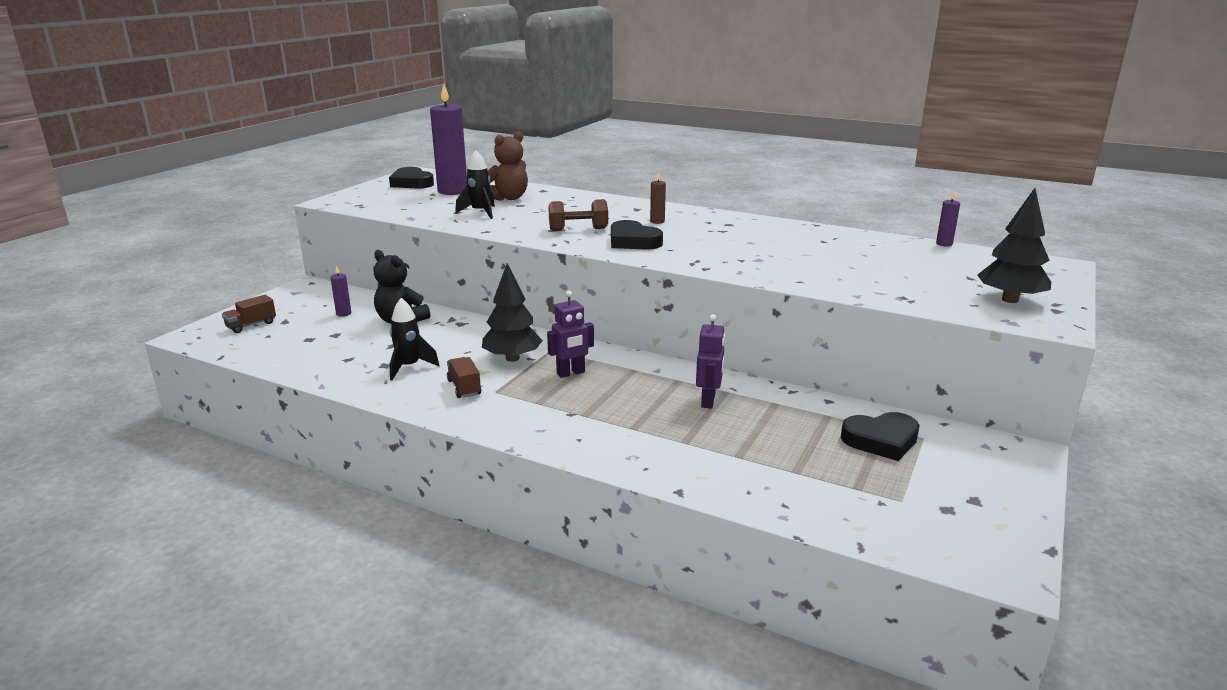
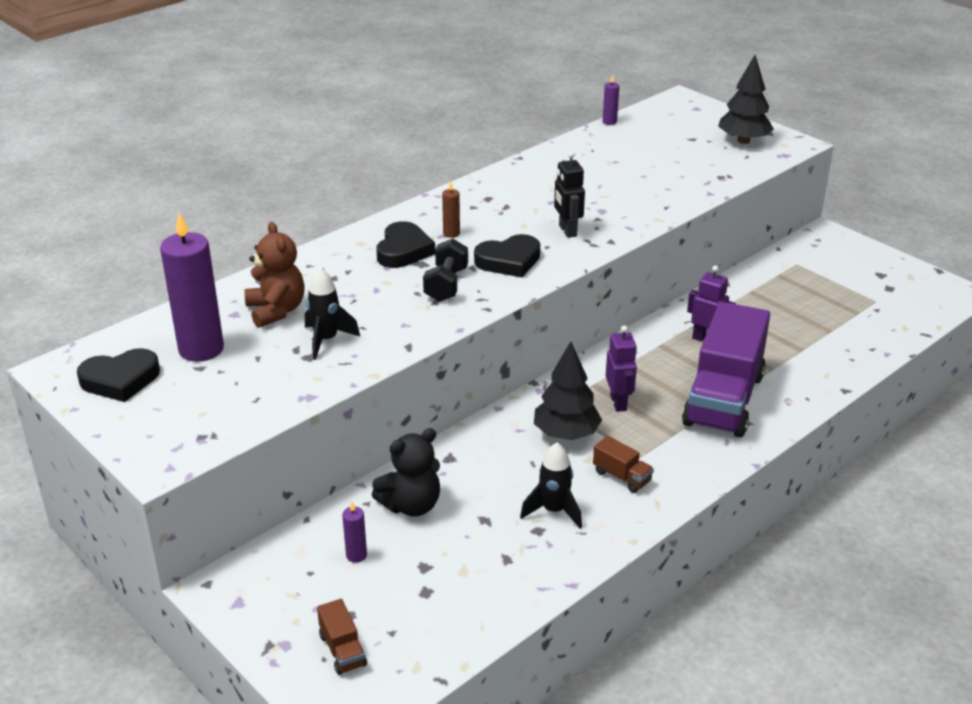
camera: 70 degrees left, 10 degrees up
(464, 387) = (622, 476): brown truck -> brown truck turned 135 degrees counterclockwise
(578, 229) = (446, 285): brown dumbbell -> black dumbbell
(609, 421) = (723, 399): none -> purple truck
(705, 252) = (567, 231): none -> black robot
(881, 440) = (795, 282): black heart -> black heart (403, 250)

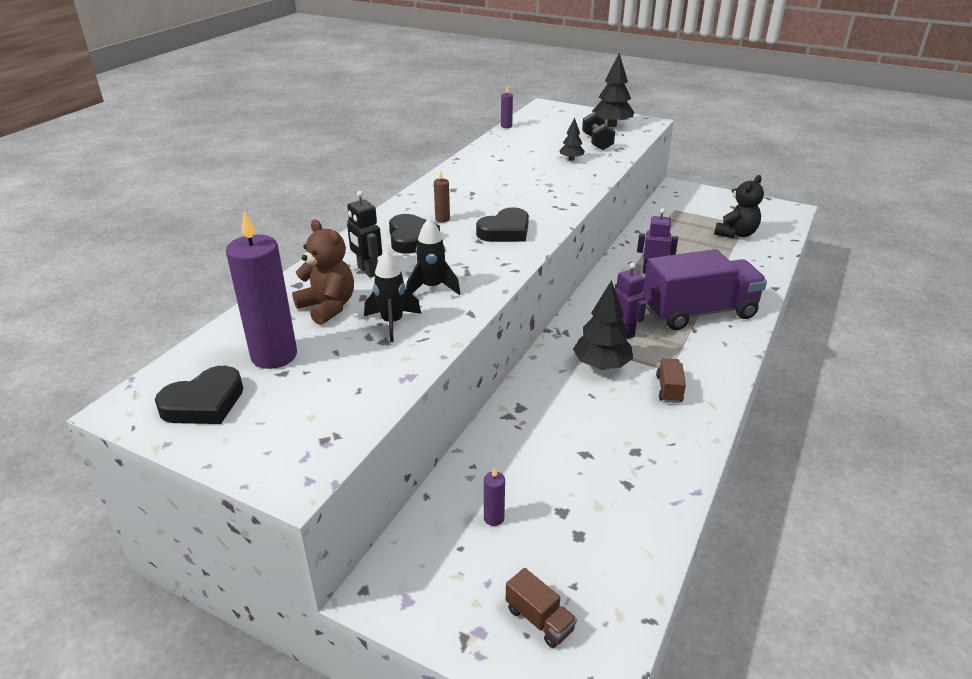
camera: 20 degrees left, 0 degrees up
(411, 505) = (514, 457): black teddy bear -> black teddy bear (736, 234)
(446, 285) = (467, 258): black dumbbell -> black dumbbell (597, 142)
(554, 511) = (636, 431): black rocket -> black rocket (432, 288)
(567, 231) = (534, 202): black robot -> black robot (367, 271)
(622, 476) = (669, 389): brown truck -> brown truck turned 105 degrees counterclockwise
(654, 181) = (571, 159): none -> black tree
(723, 399) = (698, 312): purple truck -> purple truck turned 105 degrees counterclockwise

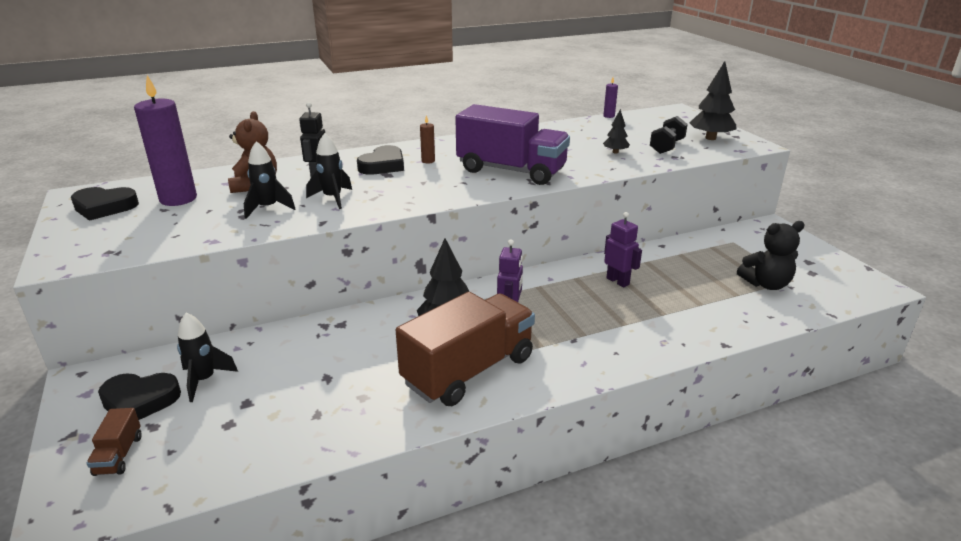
camera: 40 degrees right, 5 degrees down
(494, 518) = (204, 380): purple candle -> black rocket
(505, 231) = (454, 182): black heart -> black heart (139, 401)
(669, 389) = (468, 370): brown truck -> brown truck, size x2.49
(698, 312) = (603, 329): purple truck -> purple truck (511, 171)

